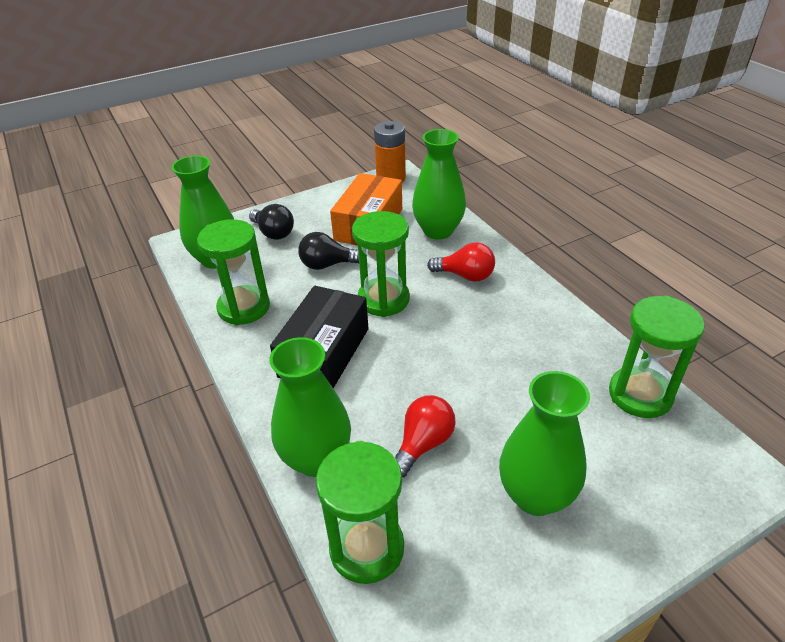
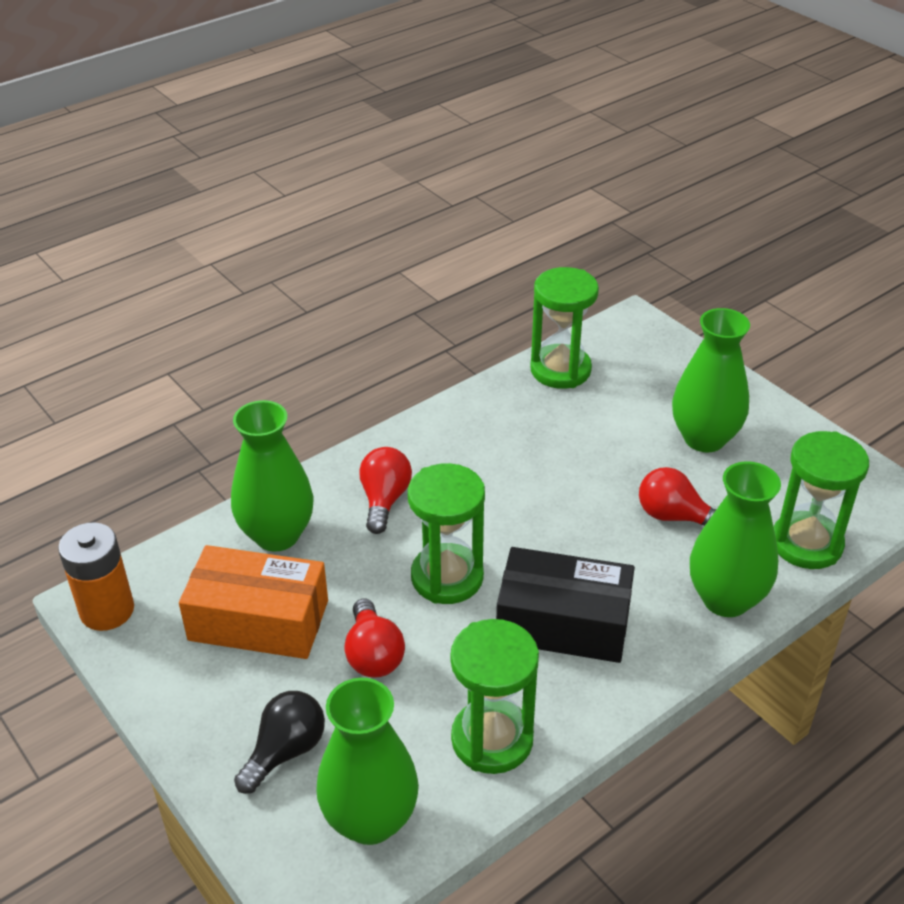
camera: 100 degrees left, 0 degrees up
(327, 265) = (373, 654): black light bulb -> red light bulb

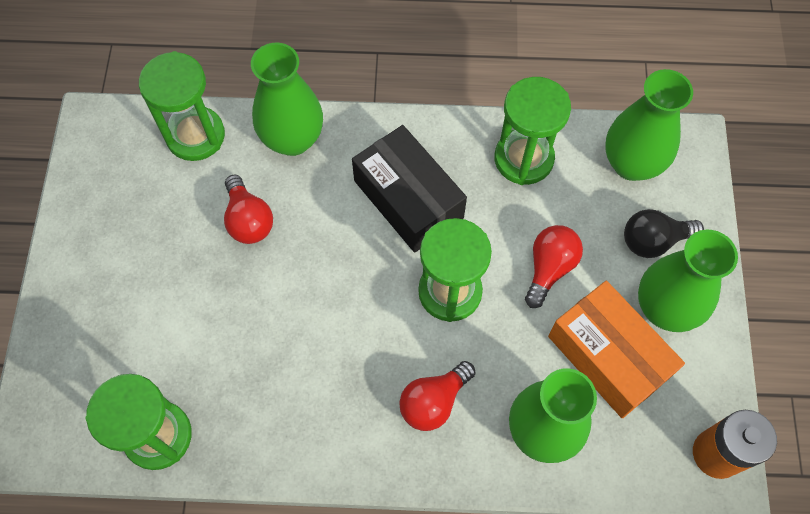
camera: 140 degrees left, 25 degrees up
(704, 438) = (144, 268): green vase -> green vase (665, 308)

